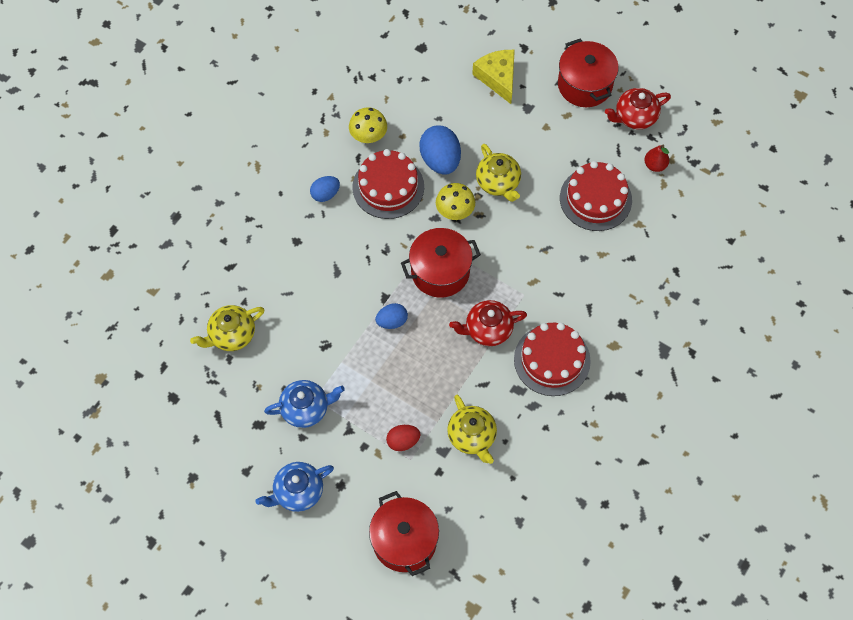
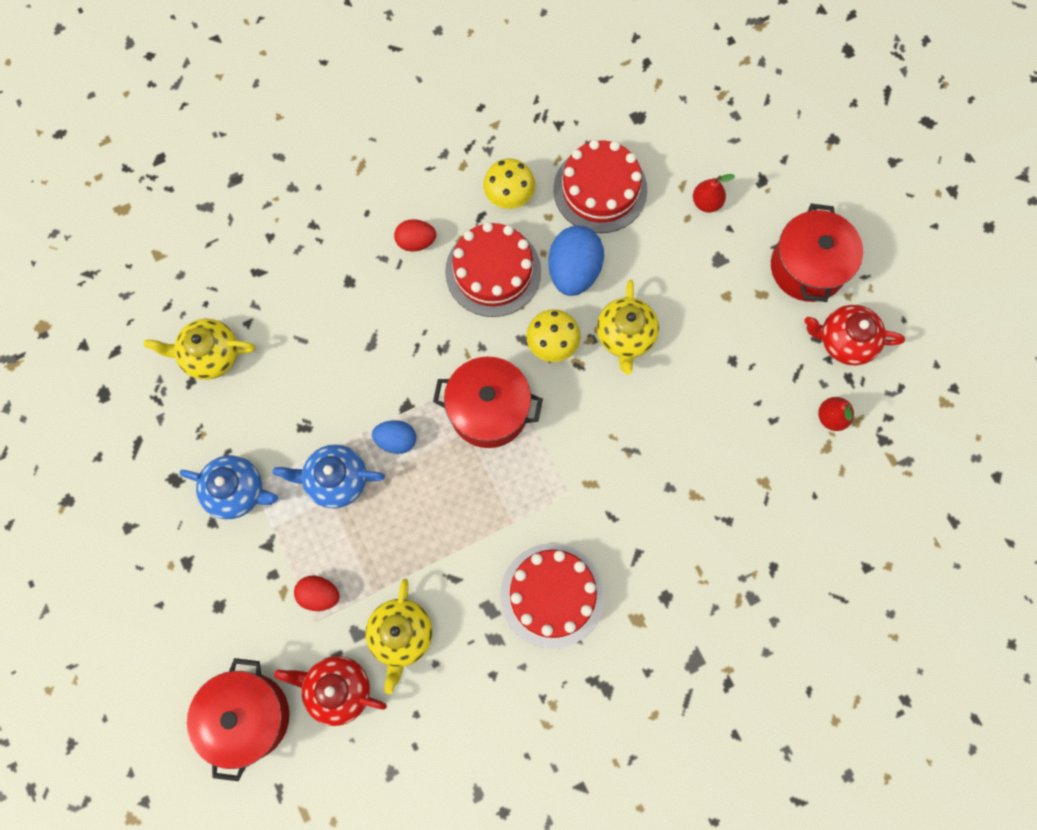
camera: 30 degrees right, 10 degrees up
(297, 492) = (167, 586): blue teapot -> blue teapot (335, 480)
(325, 194) = (416, 242): blue egg -> red egg
(487, 329) = (499, 513): red teapot -> red teapot (337, 689)
(498, 78) = (706, 202): yellow cheese -> red pear
(595, 199) = (730, 420): red cake -> red cake (600, 189)

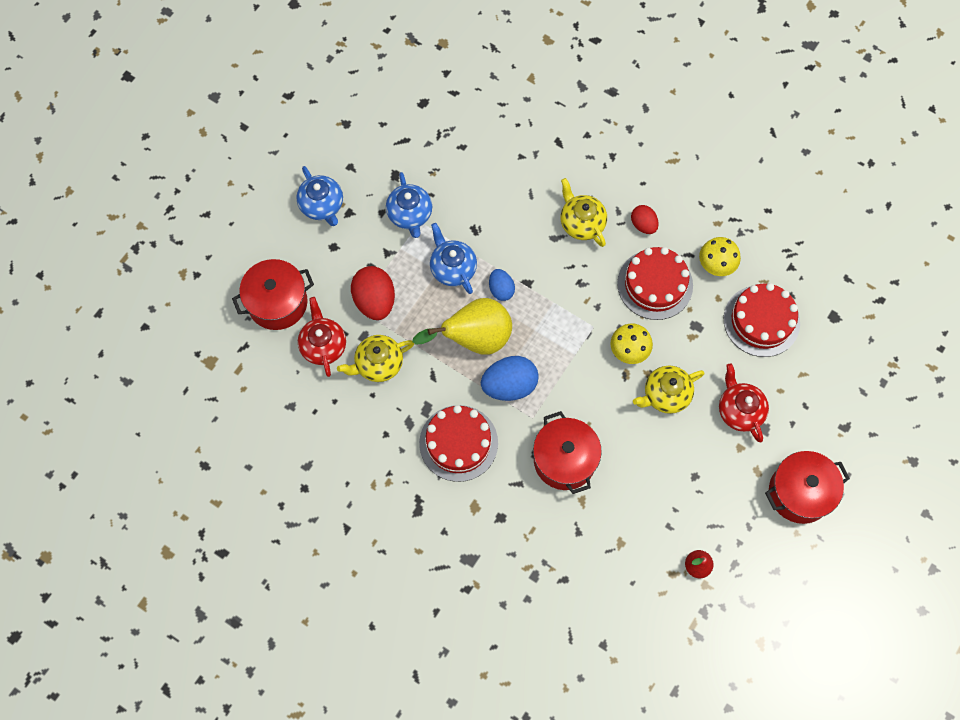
camera: 60 degrees right, 5 degrees down
(156, 590) = (322, 205): none -> blue teapot
(210, 355) = (486, 147): yellow teapot -> yellow teapot (581, 223)
(319, 594) = (375, 301): red egg -> red egg, size x1.71
(437, 504) = (475, 339): none -> yellow pear
(489, 410) = (557, 335): red pot -> red pot (564, 460)
(574, 271) = (690, 336): blue egg -> blue egg (509, 385)
(706, 202) = (801, 397): red pear -> none
(844, 341) = (760, 547): red teapot -> red teapot (739, 410)

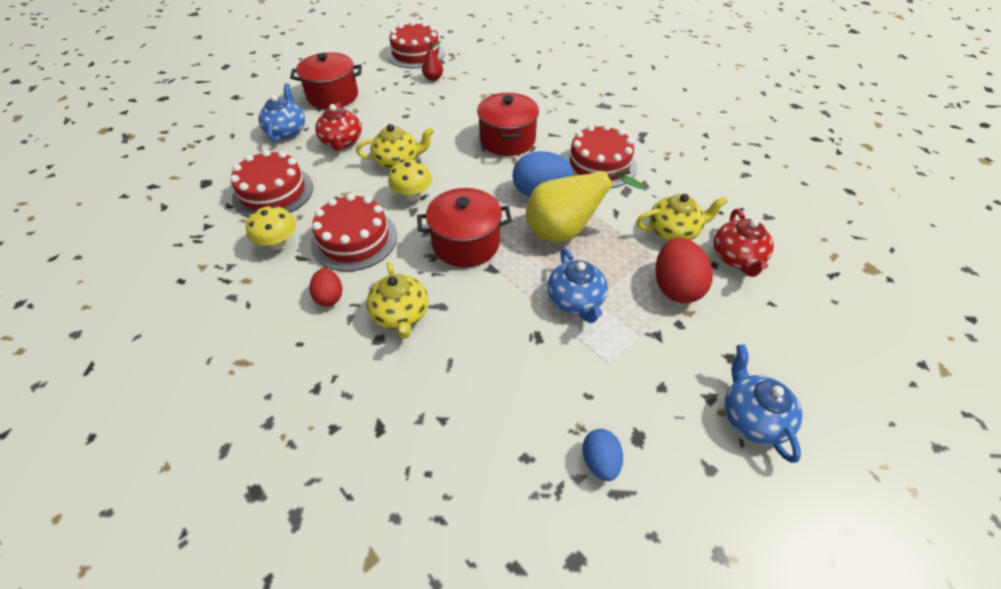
camera: 165 degrees left, 20 degrees down
(277, 303) = (799, 309): red pot -> red pot (466, 243)
(410, 215) = (621, 375): blue teapot -> blue teapot (287, 131)
(501, 289) = (523, 268): blue egg -> blue egg (600, 461)
(747, 624) = (415, 53): none -> red cake

